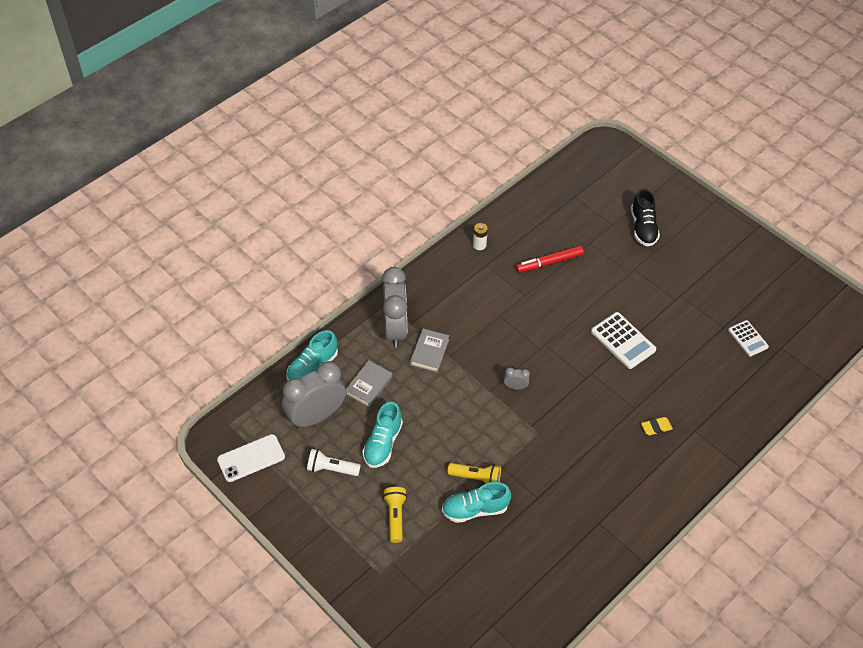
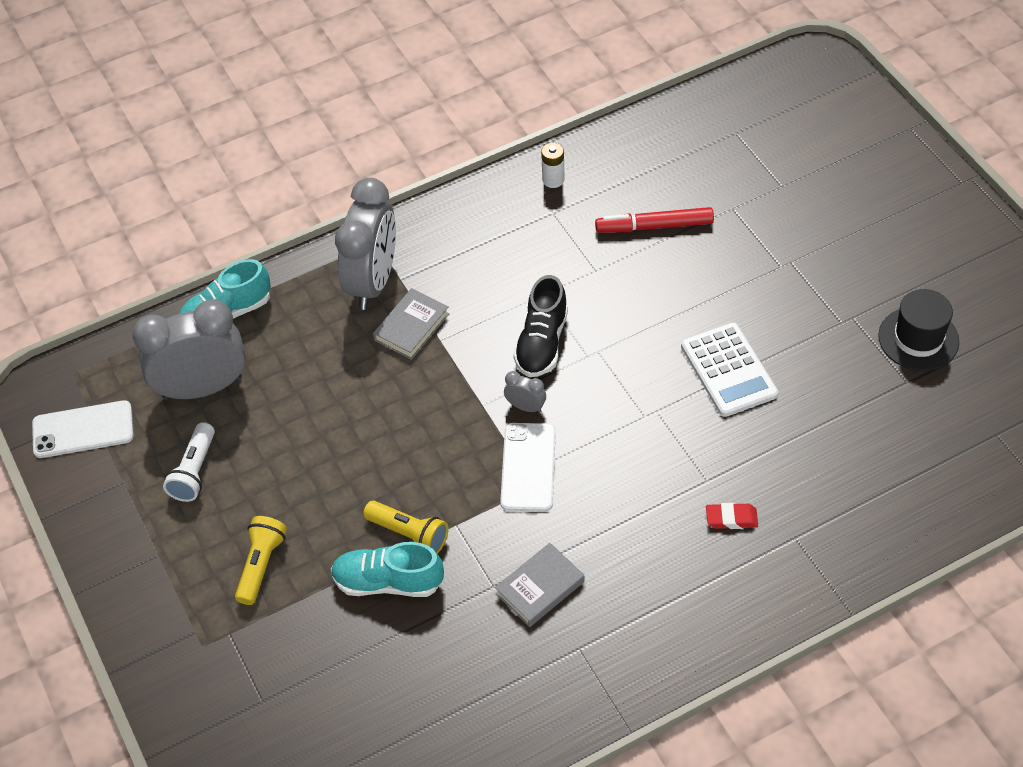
camera: 20 degrees right, 0 degrees up
(331, 468) = (194, 471): white flashlight -> white flashlight turned 105 degrees counterclockwise
(369, 385) = (299, 358): grey book -> grey book (540, 588)
(383, 443) = (286, 450): turquoise shoe -> none
(530, 422) = (528, 467): none -> white phone
(643, 228) = (830, 200): black shoe -> black shoe (542, 343)
(656, 427) = (731, 518): yellow eraser -> red eraser
(720, 301) = (918, 339): none -> black hat
(748, 338) = (943, 408): white calculator -> none

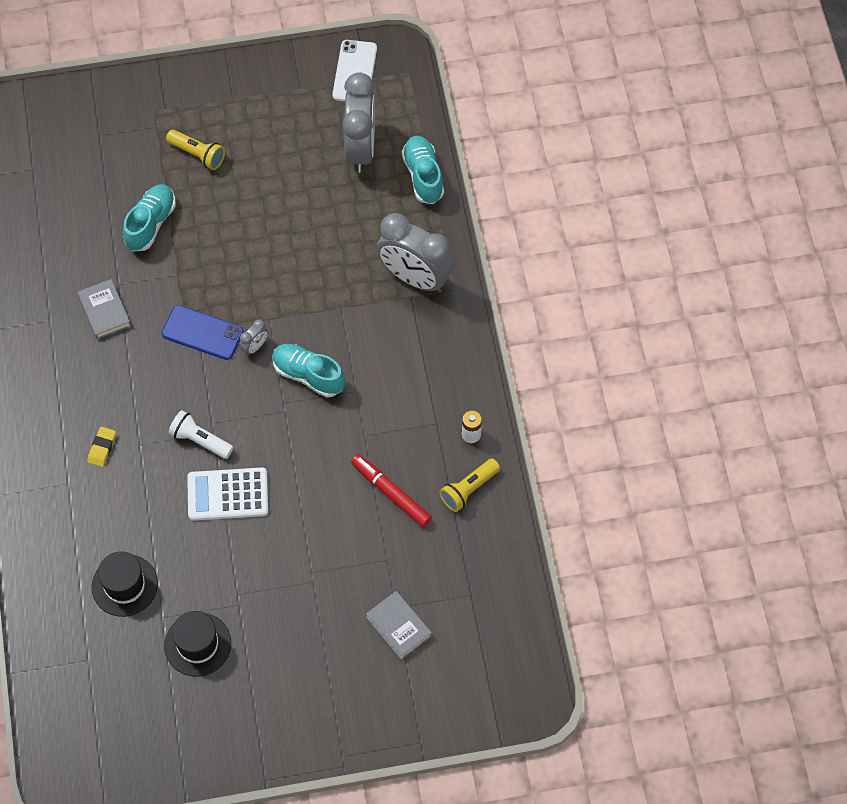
camera: 105 degrees right, 10 degrees up
(194, 471) = (290, 130): white flashlight -> white flashlight (200, 440)
(409, 534) = (182, 245): yellow flashlight -> yellow flashlight (468, 489)
(411, 327) = (360, 292): grey book -> grey book (399, 626)
(528, 467) = (202, 333): white phone -> blue phone
(542, 343) = (308, 375): black shoe -> turquoise shoe
(654, 226) = (391, 493): red marker -> red marker turned 60 degrees counterclockwise
(731, 518) = (102, 448): red eraser -> yellow eraser
(890, 431) = (124, 585): none -> black hat

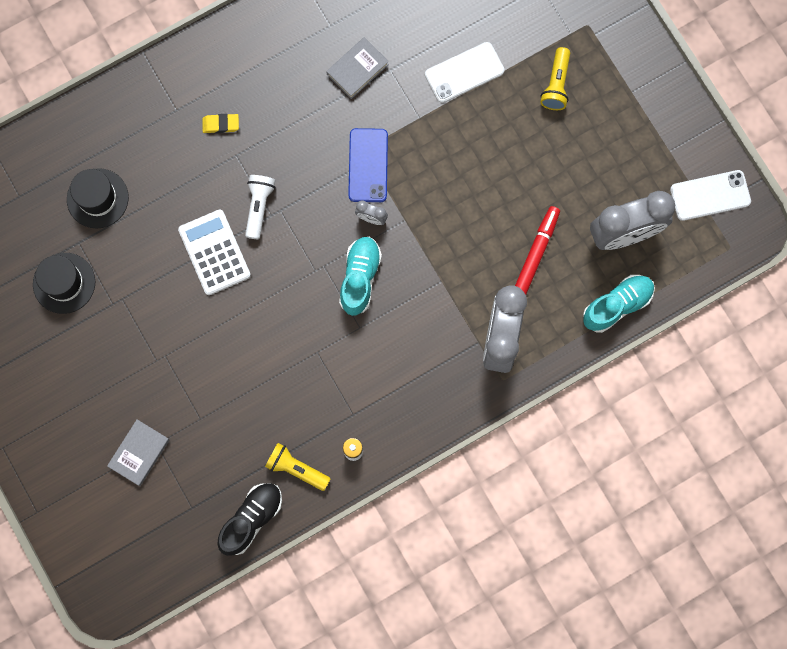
camera: 70 degrees right, 15 degrees up
(151, 224) = (464, 72): turquoise shoe -> white phone
(391, 493) = (267, 398): red marker -> red marker (536, 253)
(502, 544) = (251, 519): none -> black shoe

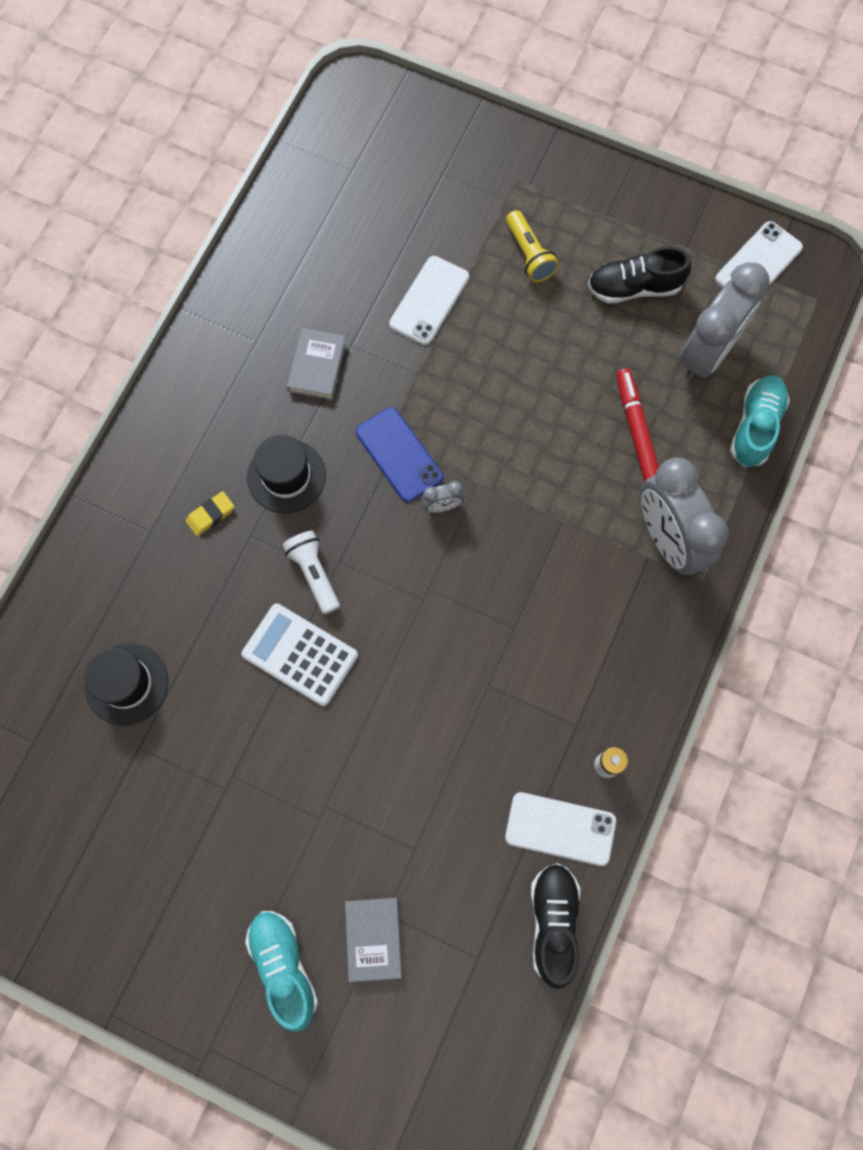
camera: 35 degrees left, 5 degrees down
(64, 283) = (152, 804): black hat -> black hat (286, 476)
(296, 468) = (560, 828): yellow flashlight -> white phone
(360, 278) = (476, 575): turquoise shoe -> turquoise shoe (284, 966)
(610, 155) = (634, 287): none -> black shoe

